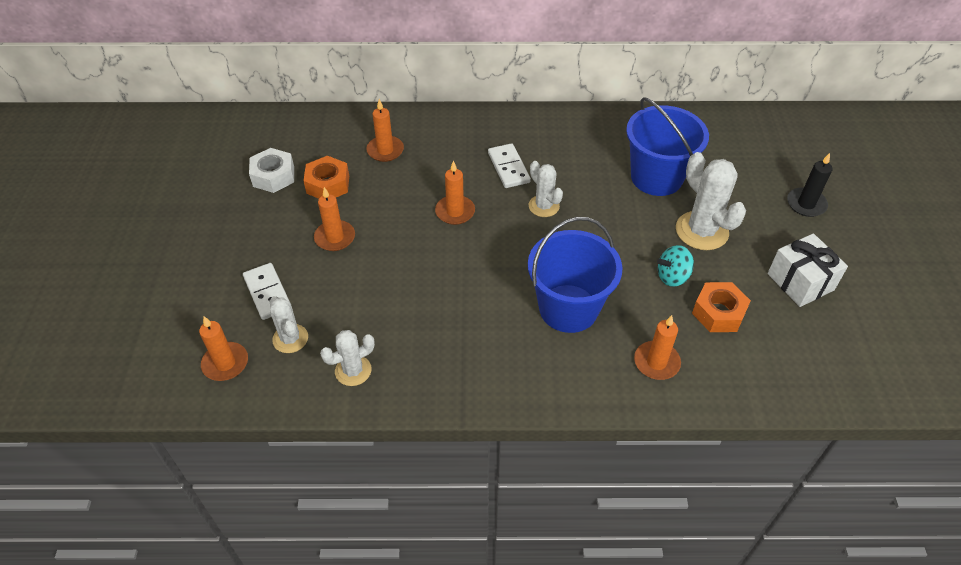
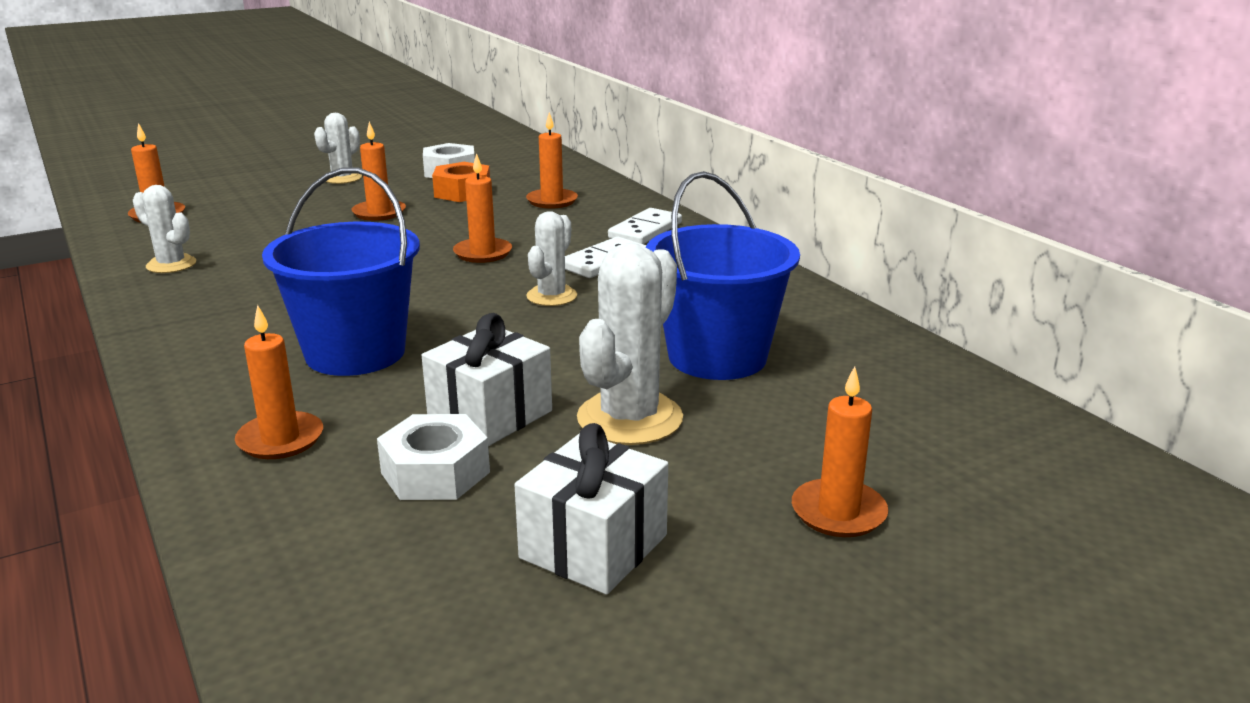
camera: 60 degrees right, 25 degrees down
(267, 293) = (269, 207): white domino -> white domino (645, 230)
(290, 338) = (207, 230): white cactus -> white cactus (342, 178)
(672, 276) = (490, 415): turquoise spinning top -> white gift
(718, 313) = (435, 472): orange nut -> white nut
(806, 204) = (838, 512): black candle -> orange candle

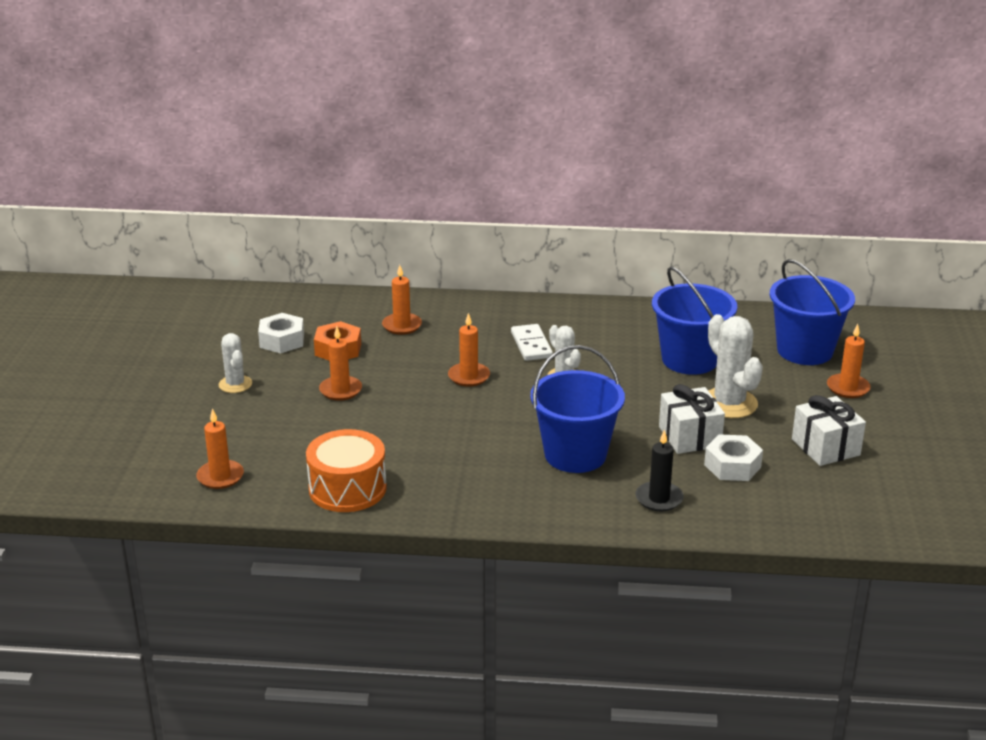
camera: 55 degrees left, 5 degrees up
(171, 265) = (347, 488): white cactus -> orange drum
(280, 439) = (659, 499): orange candle -> black candle
(645, 230) = (497, 316): white domino -> none
(898, 436) = (805, 350): none -> blue bucket

